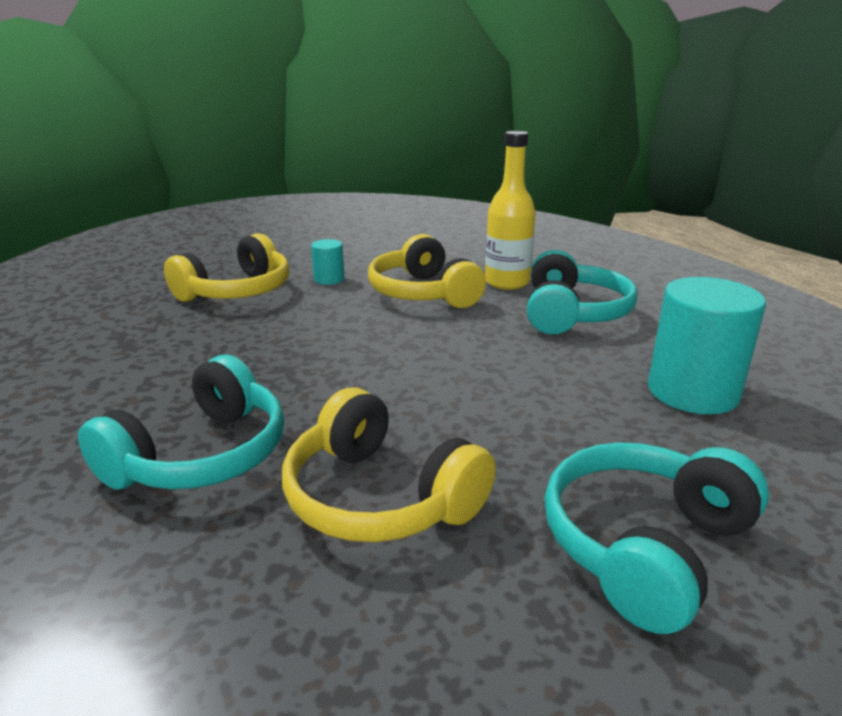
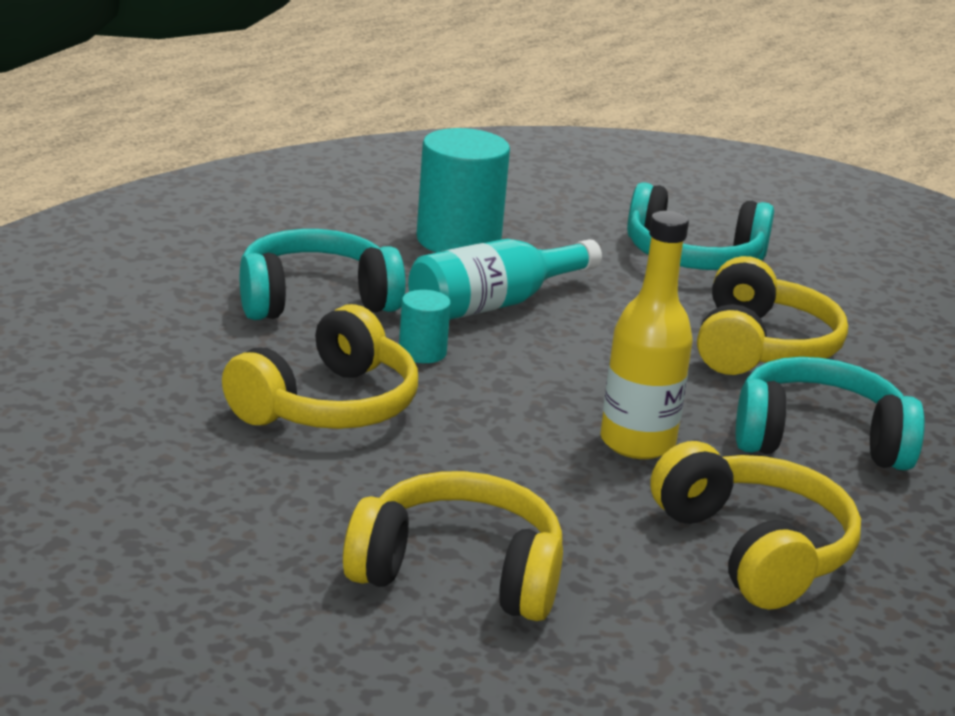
camera: 120 degrees left, 0 degrees up
(135, 370) = (754, 550): none -> yellow headphones
(329, 279) = (334, 500): turquoise cylinder -> turquoise cylinder (422, 352)
(507, 282) = (234, 350): yellow bottle -> yellow bottle (637, 442)
(543, 375) = (494, 304): none -> turquoise bottle

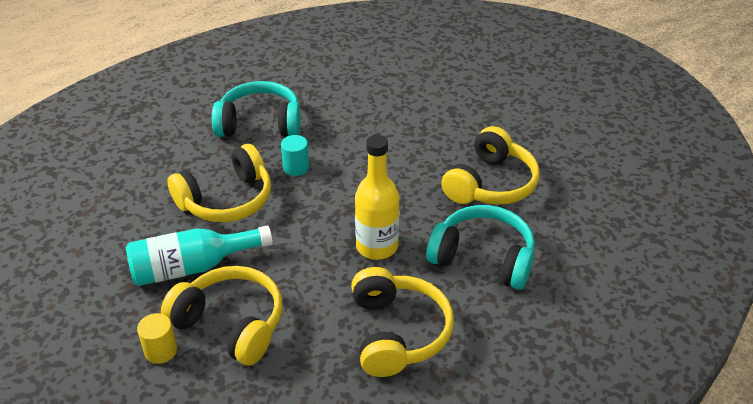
camera: 20 degrees right, 15 degrees up
(355, 626) = (161, 350): none -> yellow cylinder
(458, 240) = (361, 86): turquoise cylinder -> none
(494, 304) = (355, 136): turquoise bottle -> turquoise bottle (192, 267)
(693, 257) = (491, 110): turquoise headphones -> none

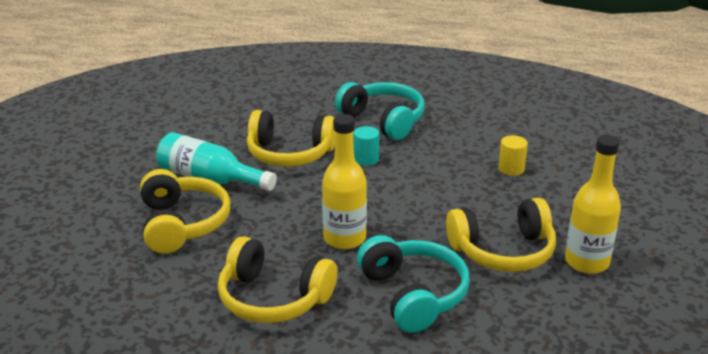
camera: 45 degrees right, 10 degrees down
(161, 350) = (124, 212): yellow cylinder -> yellow cylinder (511, 169)
(397, 333) = (273, 298): yellow headphones -> yellow headphones turned 75 degrees clockwise
(546, 158) = (586, 262): none -> yellow bottle

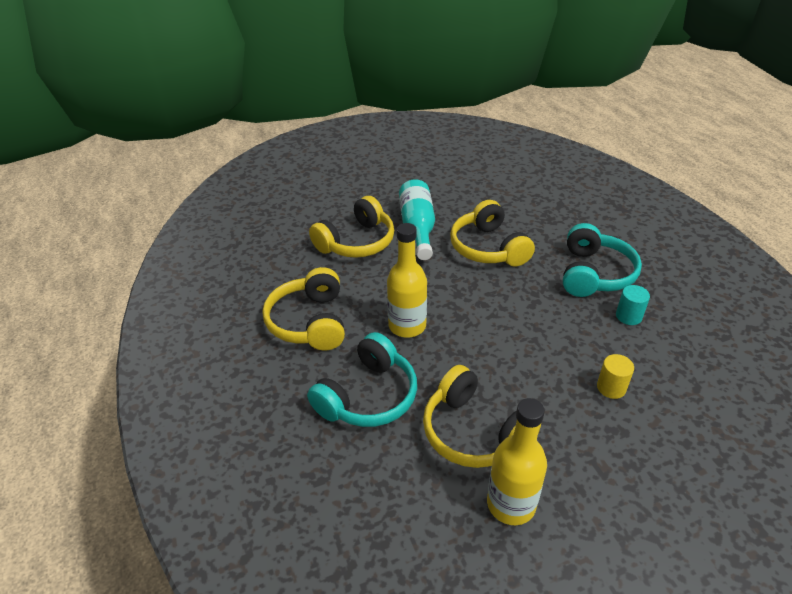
camera: 60 degrees right, 10 degrees up
(366, 159) = (524, 290): turquoise cylinder -> turquoise cylinder (628, 316)

